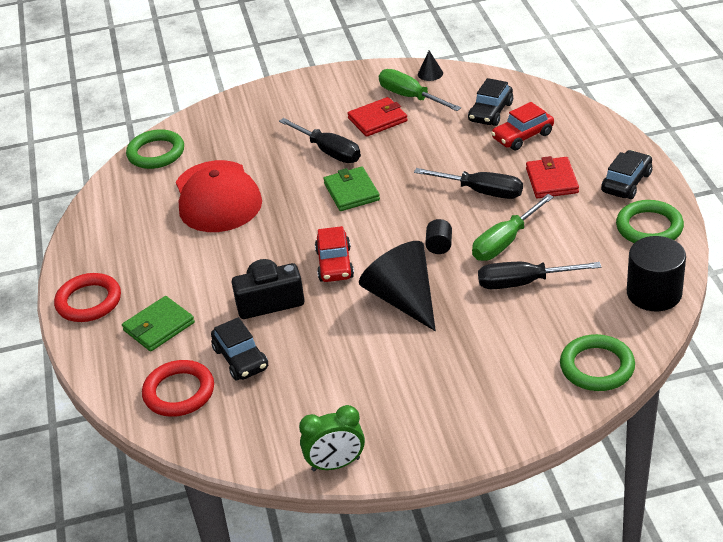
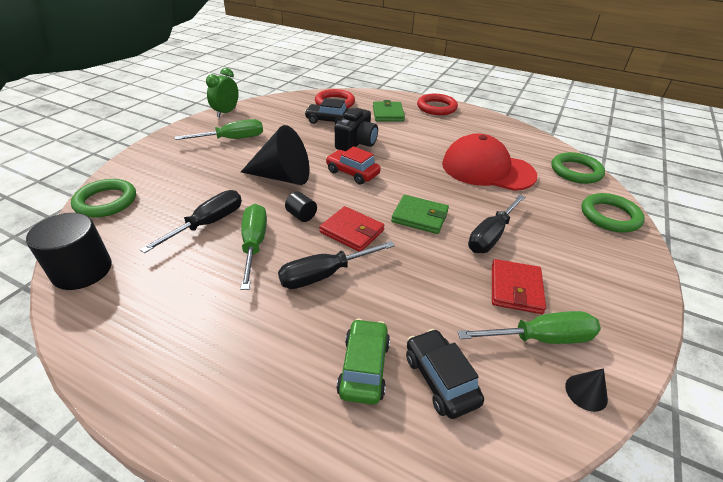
camera: 125 degrees right, 0 degrees up
(328, 151) = (491, 235): black screwdriver -> black screwdriver turned 45 degrees counterclockwise
(388, 395) = (232, 139): none -> green screwdriver
(522, 136) = (364, 367): red car -> green car
(551, 180) = (272, 327): red wallet -> red wallet (352, 231)
(626, 183) = (183, 379): black car -> none
(649, 227) = (120, 334): green ring -> green ring (610, 216)

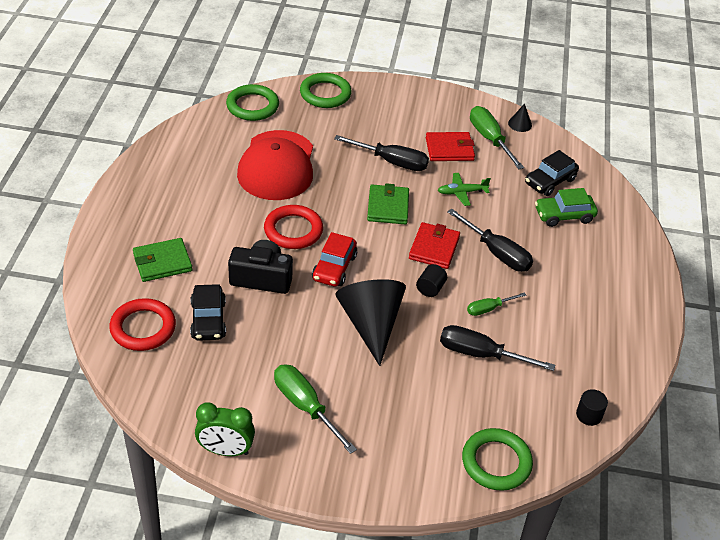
camera: 110 degrees left, 5 degrees up
(82, 270) = (589, 415): black cylinder -> black cylinder, size x0.50
(254, 245) = (489, 309): green screwdriver -> green screwdriver, size x0.58
(432, 276) = (462, 192): none -> green plane
(436, 107) = (122, 216): red ring -> red ring (293, 230)

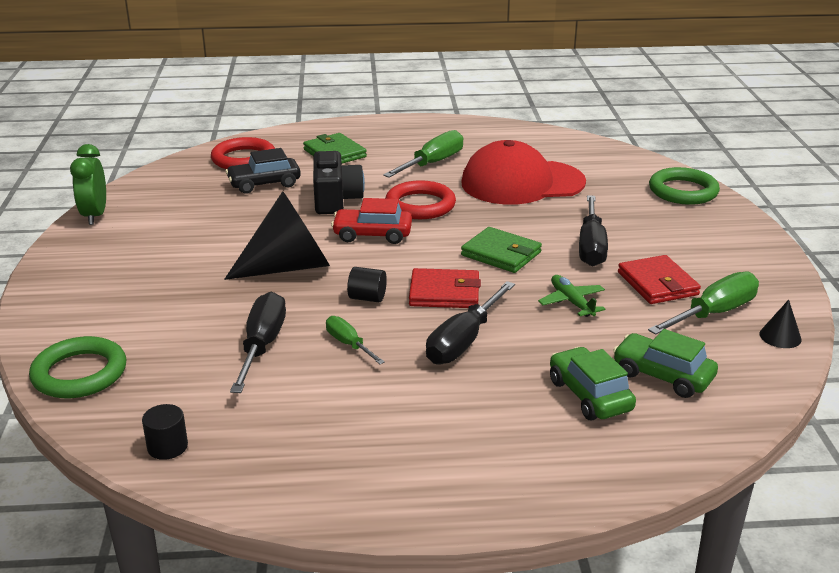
camera: 80 degrees right, 15 degrees down
(252, 106) = (614, 157): green ring -> none
(306, 407) = (155, 246): green screwdriver -> green screwdriver (432, 163)
(387, 207) = (501, 254): green wallet -> green wallet turned 45 degrees clockwise
(550, 181) = (662, 376): black car -> green car

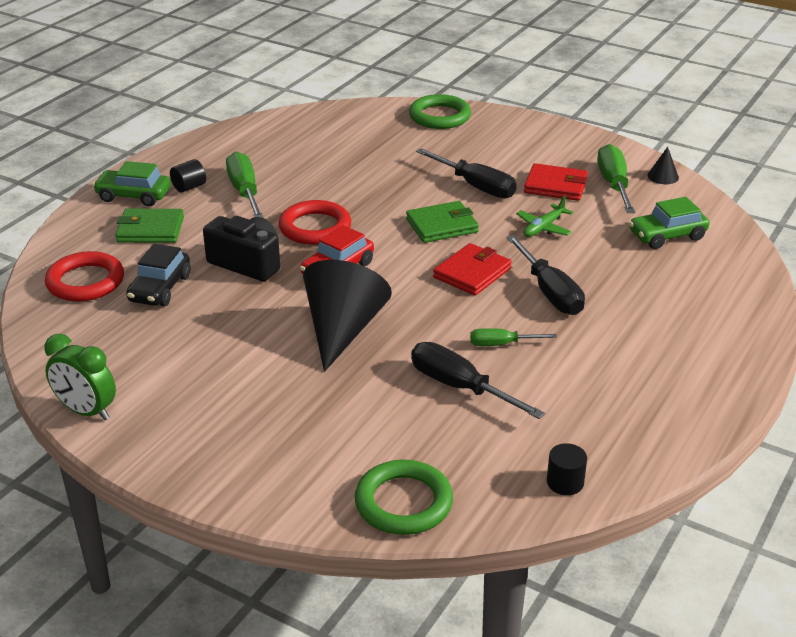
camera: 55 degrees left, 5 degrees up
(367, 298) = (440, 310): black cylinder -> black cylinder (189, 187)
(522, 183) = (338, 169): red cap -> none
(571, 302) = (543, 228): green plane -> green plane turned 60 degrees counterclockwise
(589, 395) = (664, 272): green car -> green car (133, 196)

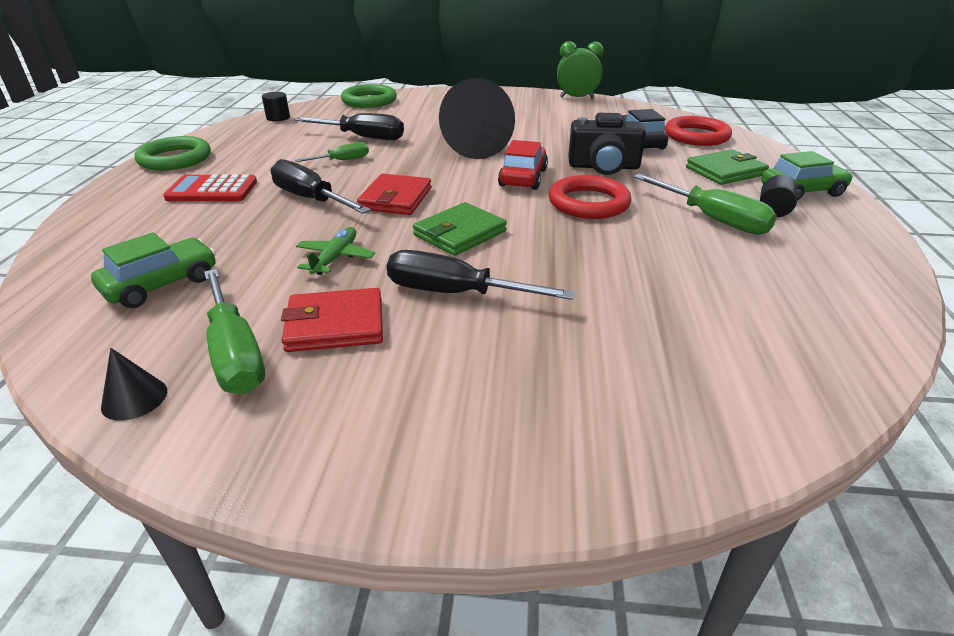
camera: 155 degrees right, 0 degrees up
(439, 116) = (642, 438): green ring -> green ring (175, 159)
(645, 330) = (212, 190): none -> red calculator

